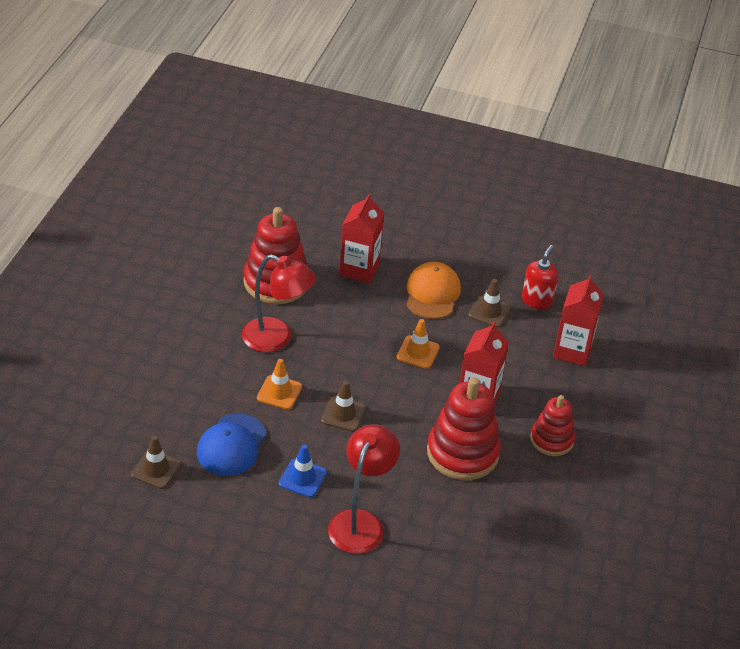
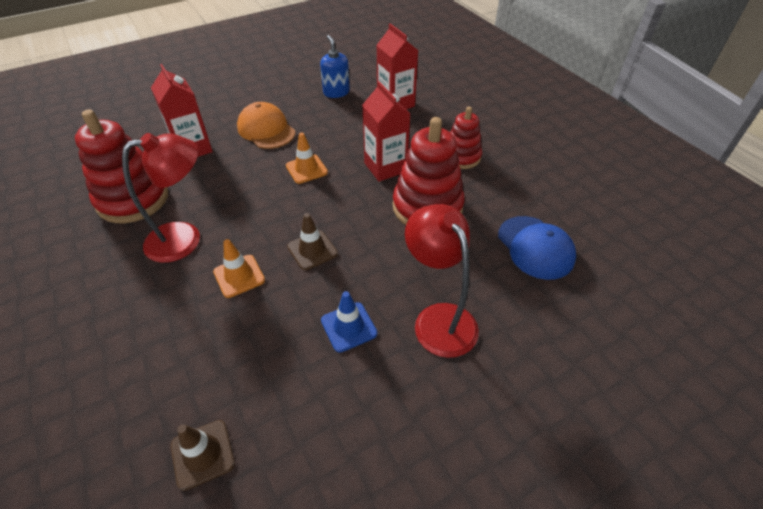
camera: 45 degrees left, 5 degrees up
(231, 445) = (252, 357): blue cap -> blue cap (535, 247)
(489, 312) = (317, 116): brown traffic cone -> none
(537, 300) = (336, 92): red soap dispenser -> blue soap dispenser

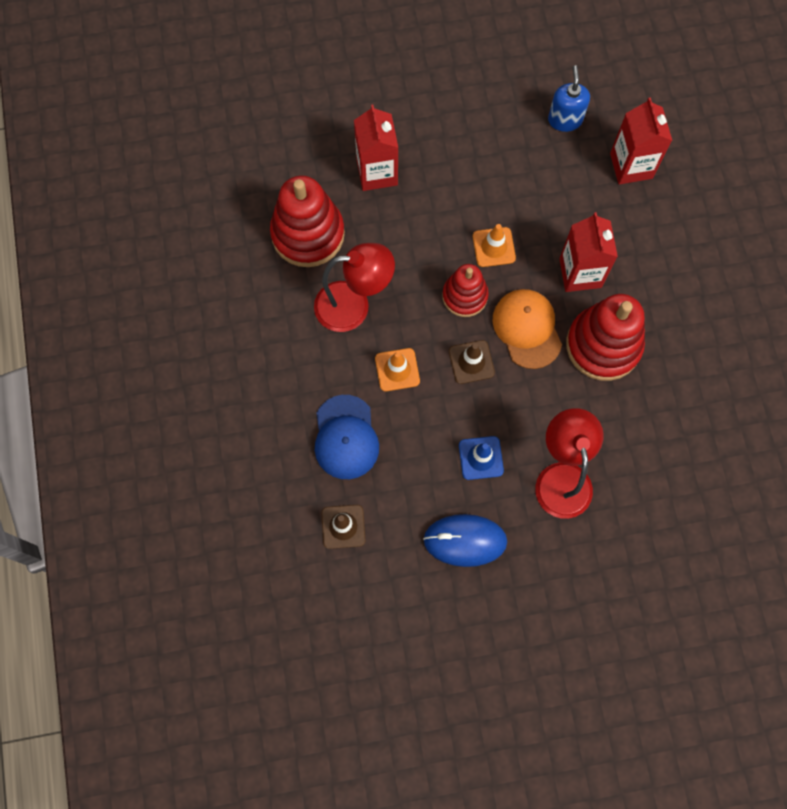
camera: 20 degrees right, 25 degrees up
(266, 130) = (464, 165): orange cap -> orange cap (527, 329)
(359, 418) = (465, 540): none -> blue mouse
(461, 157) = (671, 284): red stacking toy -> red stacking toy (465, 296)
(535, 247) = (688, 433): blue cap -> blue cap (346, 437)

